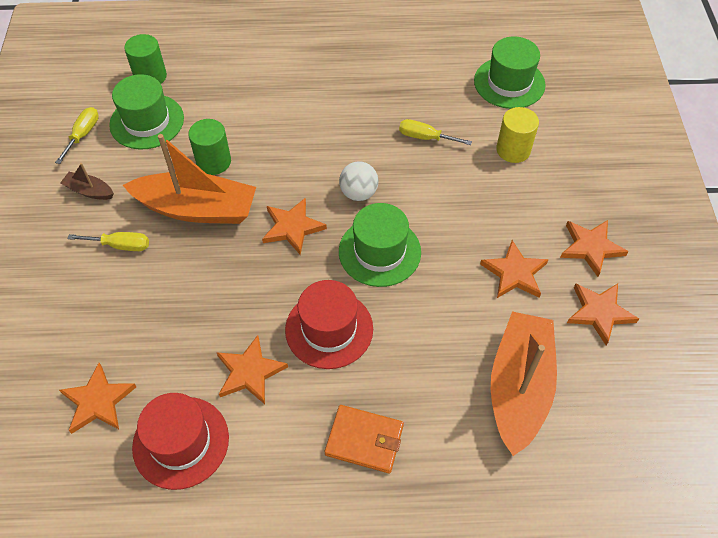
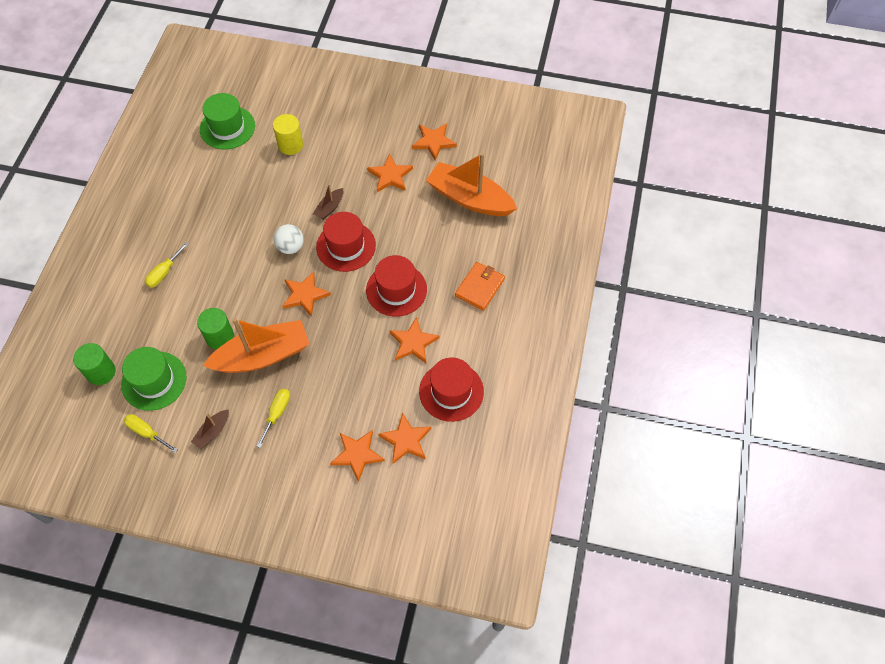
camera: 75 degrees left, 5 degrees up
(197, 209) = (262, 355): orange boat -> orange boat turned 45 degrees clockwise
(379, 252) = (346, 246): green hat -> red hat
(425, 137) = (256, 193): yellow screwdriver -> yellow screwdriver (164, 273)
(433, 217) = (329, 208): none -> brown boat
(591, 247) = (386, 130): orange star -> orange star (357, 454)

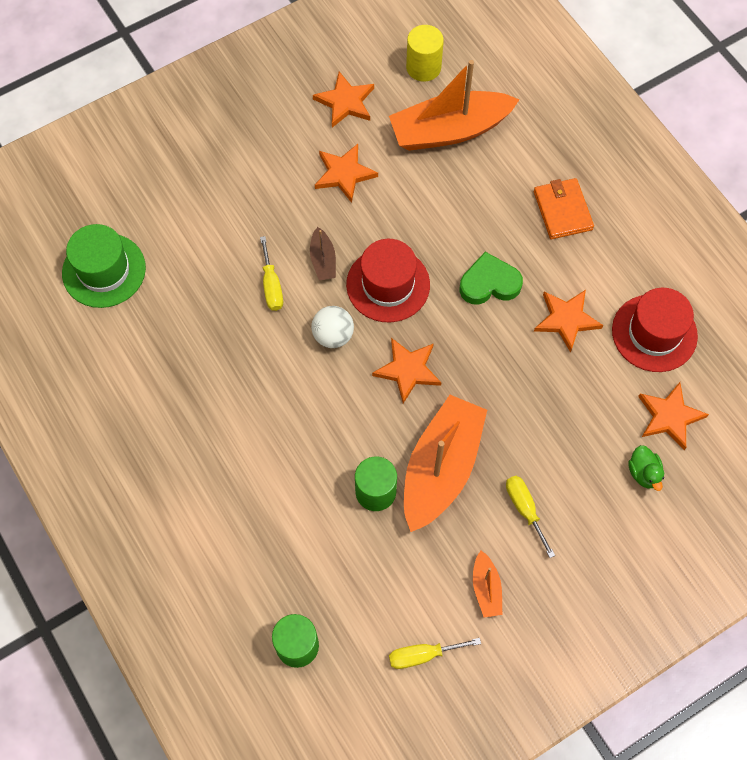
camera: 45 degrees left, 5 degrees up
(154, 381) = (364, 599): green hat -> none
(164, 273) = (232, 483): yellow screwdriver -> yellow screwdriver (271, 286)
(212, 432) = (486, 588): brown boat -> orange boat
(290, 145) = (199, 230): yellow cylinder -> yellow cylinder (423, 67)
(357, 454) = (643, 473): orange star -> green duck
(396, 290) = (489, 283): red hat -> green heart

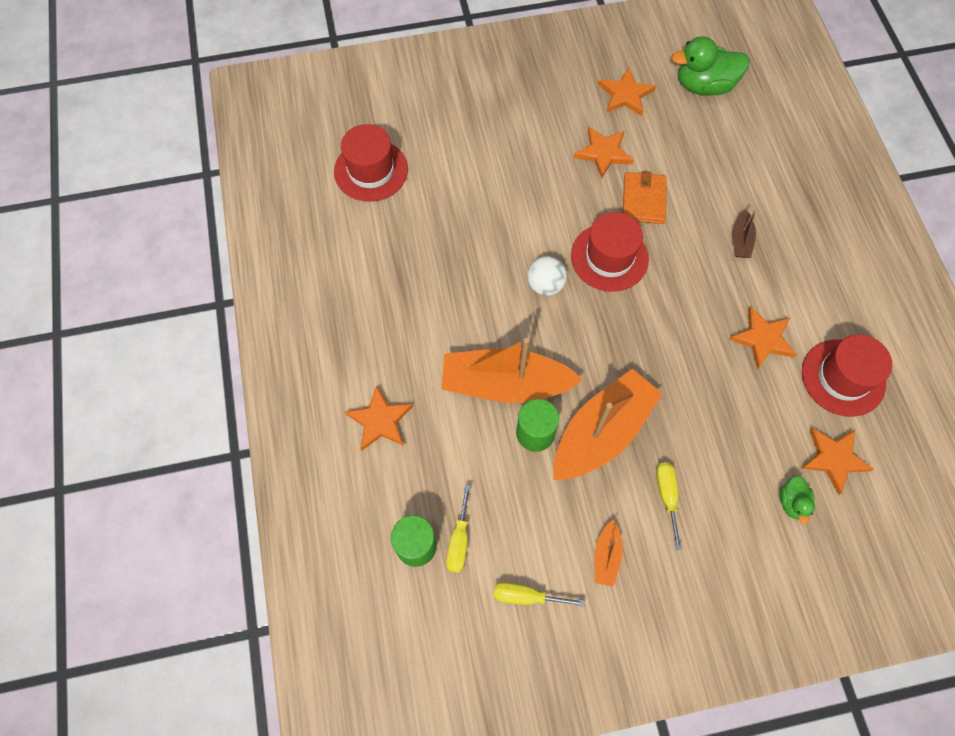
camera: 20 degrees right, 0 degrees up
(104, 270) = (371, 170): green hat -> red hat
(271, 286) = (507, 226): yellow screwdriver -> yellow screwdriver (459, 541)
(323, 260) = (559, 219): brown boat -> brown boat (740, 240)
(408, 370) = (601, 336): orange star -> orange star (380, 420)
(423, 67) = (704, 86): yellow cylinder -> green duck
(450, 130) = (709, 144): orange boat -> orange boat (505, 384)
(489, 283) = (701, 285): green heart -> none
(562, 210) = (790, 242): orange wallet -> orange wallet (643, 200)

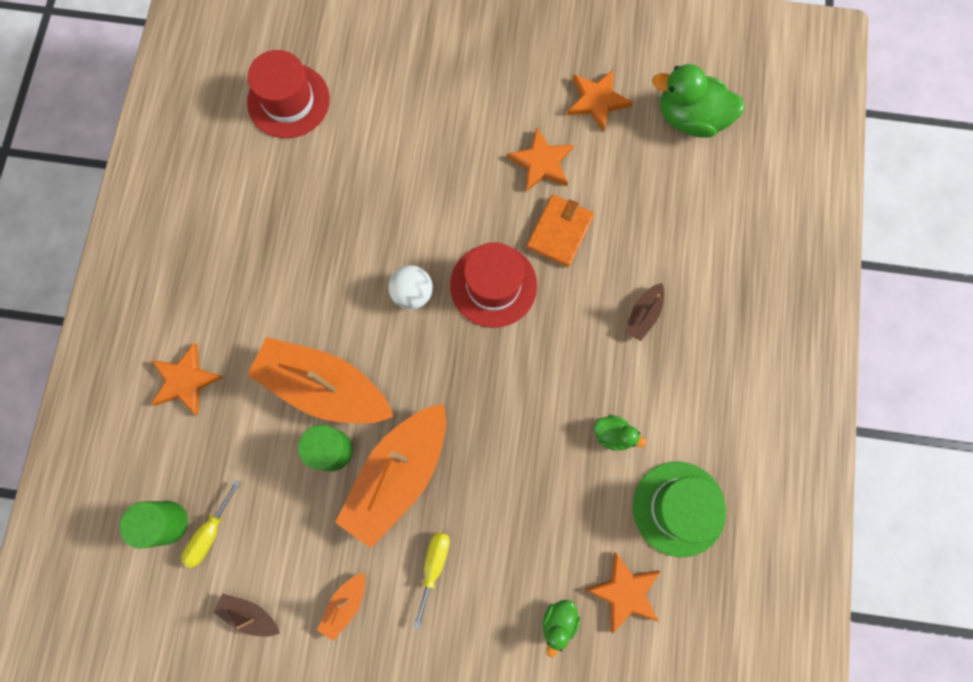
camera: 20 degrees right, 10 degrees up
(526, 596) = (250, 614): yellow screwdriver -> brown boat
(601, 433) = (398, 475): orange boat -> orange boat turned 150 degrees clockwise
(762, 339) = (613, 434): orange star -> green duck
(843, 377) = (678, 508): red hat -> green hat

